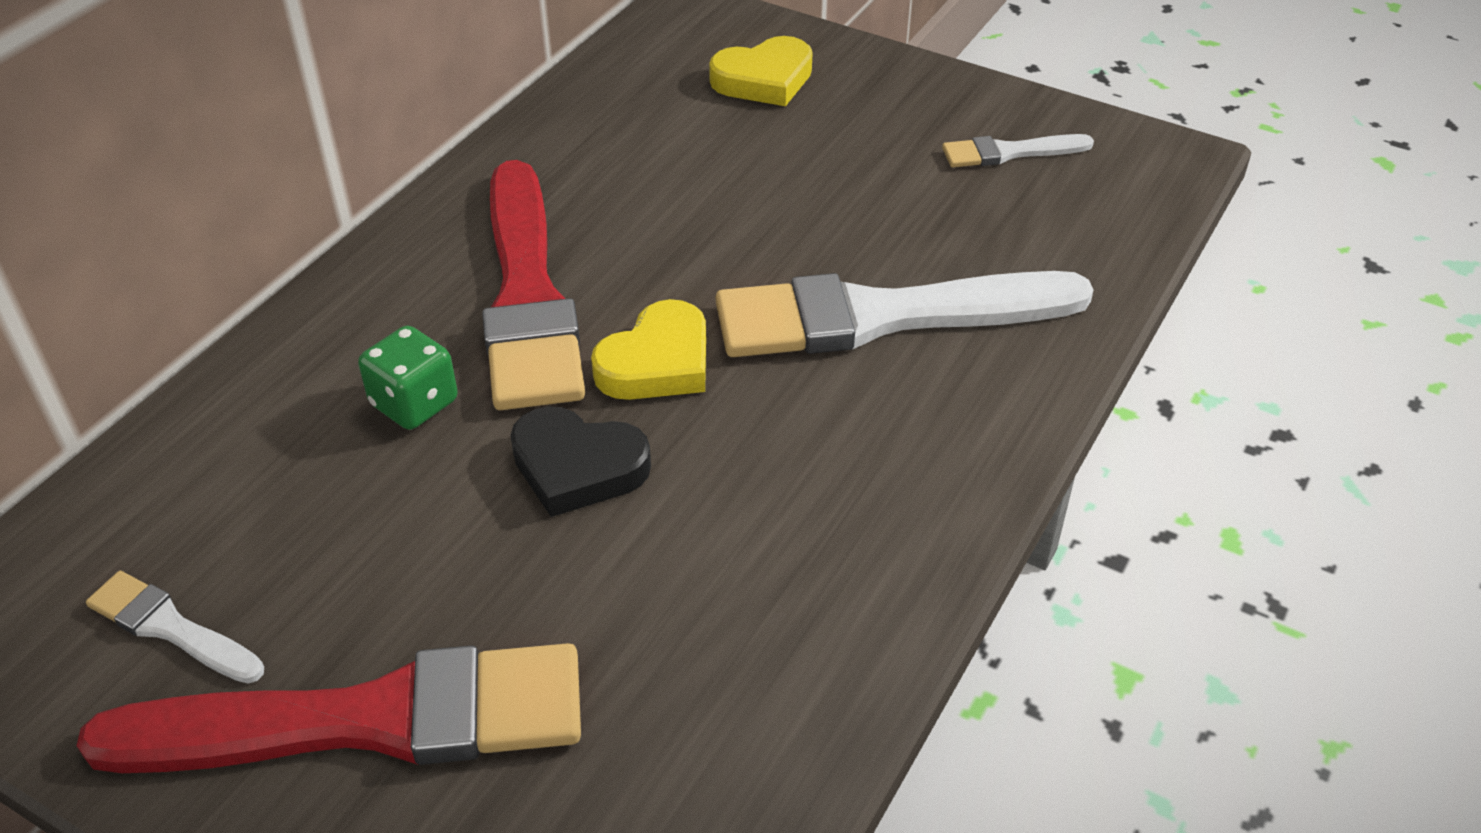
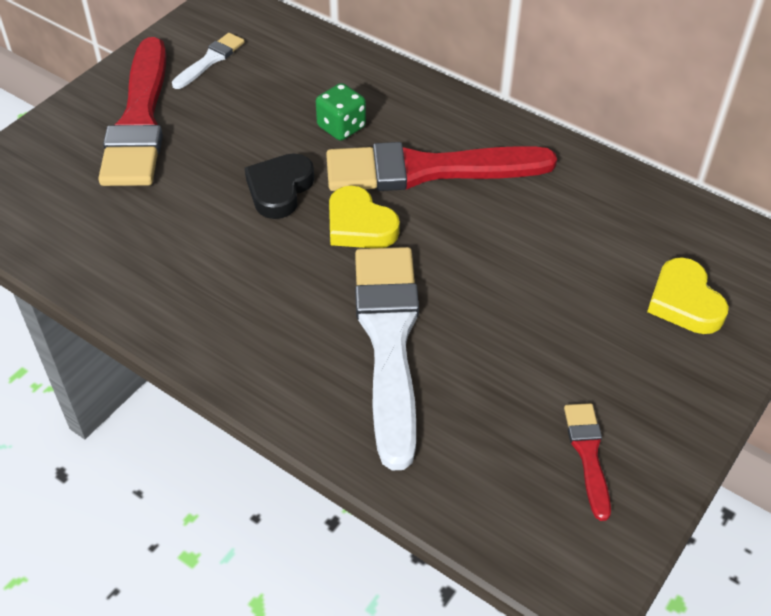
camera: 95 degrees right, 5 degrees up
(1010, 152) = (588, 454): white brush -> red brush

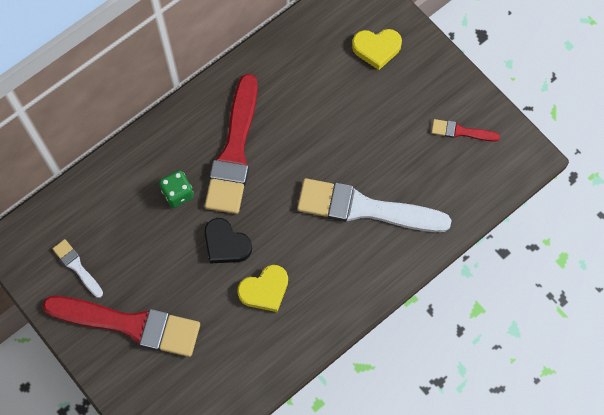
camera: 75 degrees left, 20 degrees up
(359, 225) = (271, 203): yellow heart -> yellow heart (265, 290)

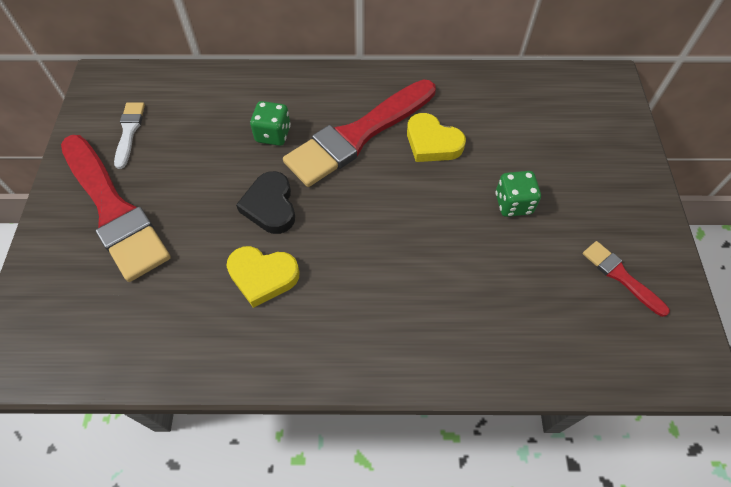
camera: 40 degrees right, 10 degrees down
(365, 208) = (442, 276): white brush -> none
(369, 129) = (513, 204): none -> green dice
(376, 49) = (582, 140): yellow heart -> yellow heart (432, 143)

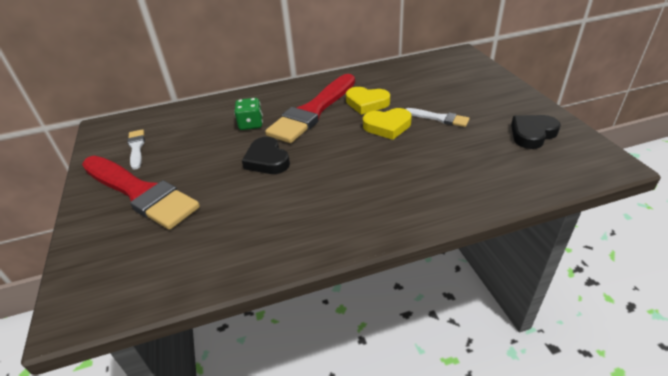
camera: 15 degrees left, 20 degrees down
(263, 276) = (280, 199): yellow heart -> yellow heart (387, 126)
(513, 204) = (439, 118): green dice -> white brush
(621, 276) = (532, 134): red brush -> black heart

